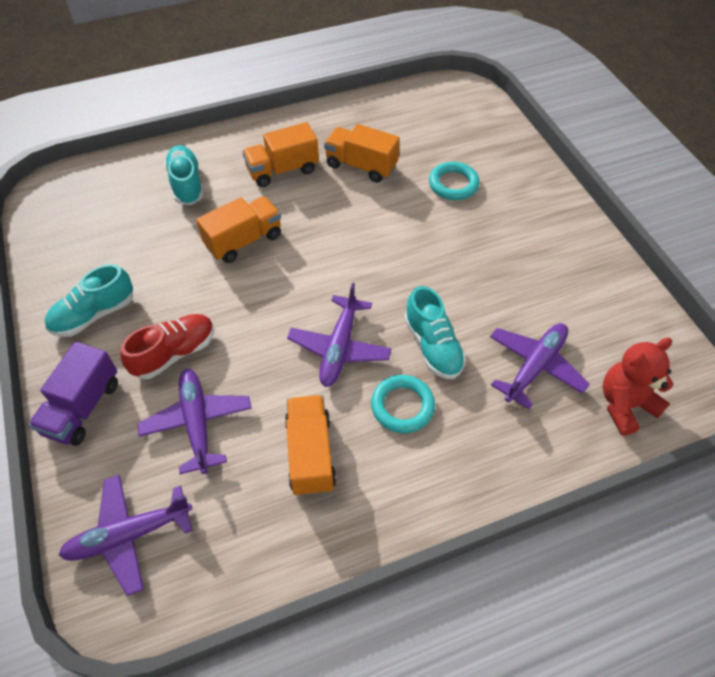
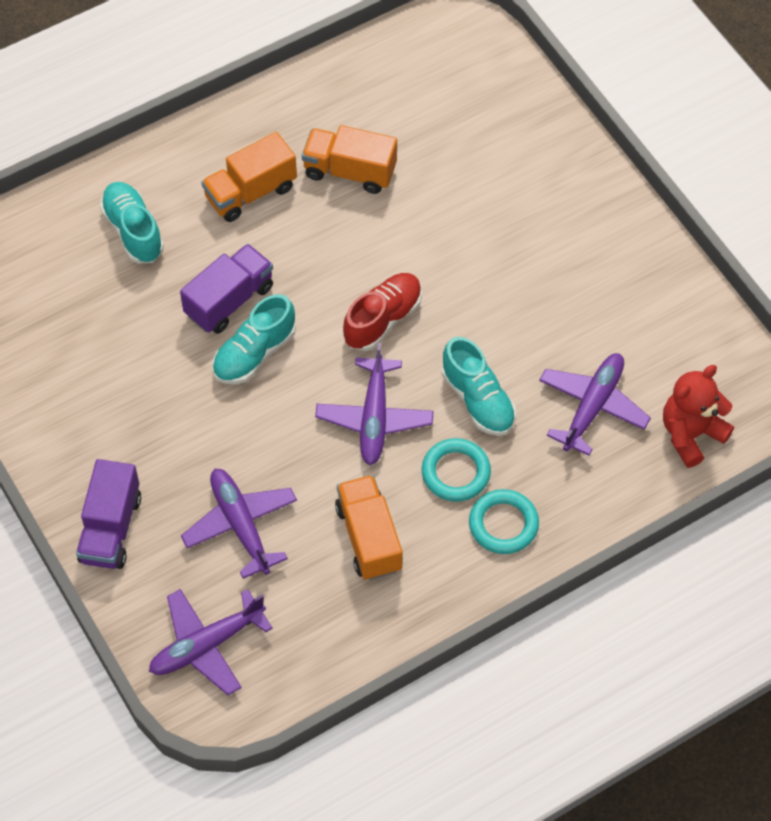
camera: 10 degrees left, 5 degrees up
(94, 315) = (82, 422): turquoise shoe -> turquoise shoe (254, 353)
(174, 353) = (191, 453): red shoe -> red shoe (383, 319)
(244, 241) = (229, 300): orange truck -> purple truck
(453, 184) = (471, 182): turquoise ring -> turquoise ring (503, 524)

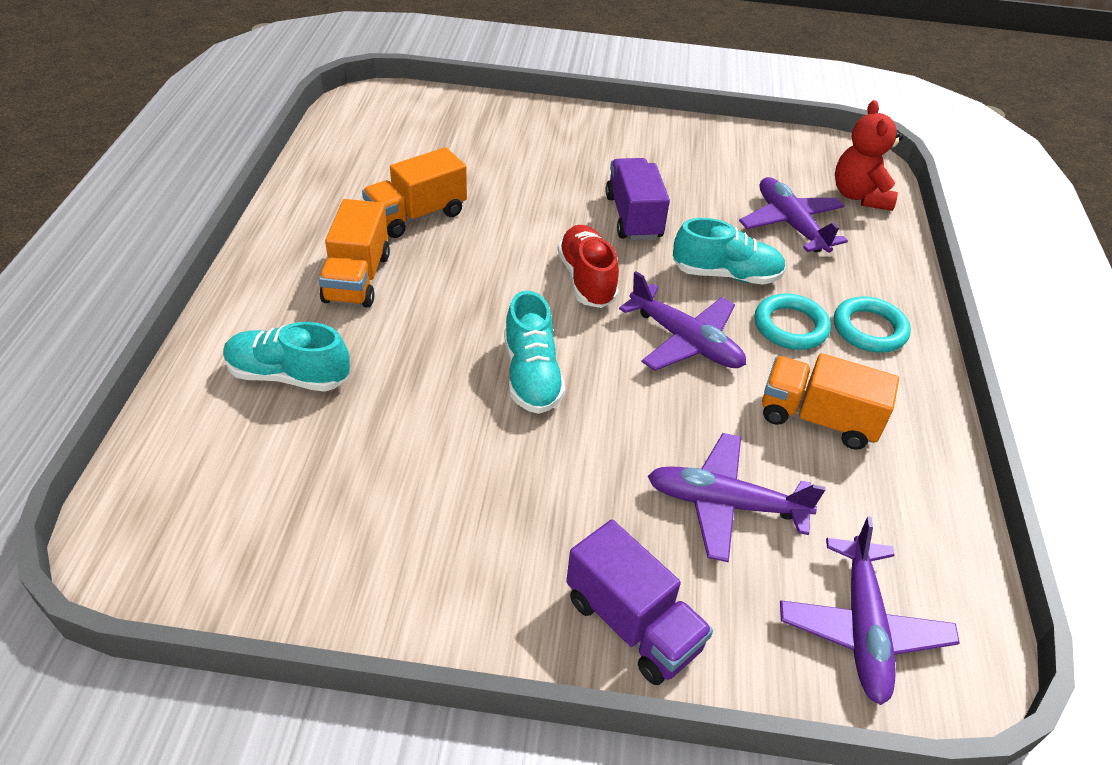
camera: 55 degrees left, 15 degrees down
(229, 300) = (453, 358): purple truck -> purple truck (633, 217)

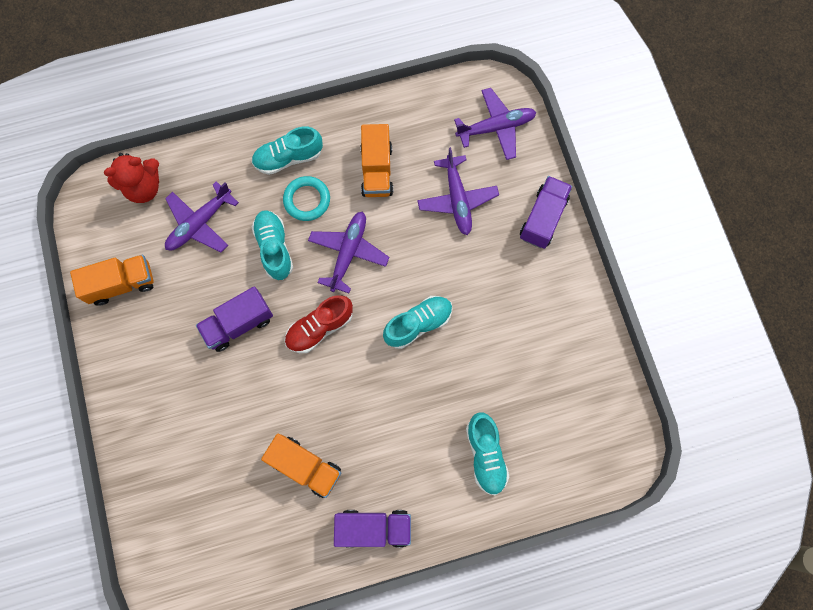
camera: 110 degrees left, 30 degrees up
(296, 244) = (374, 528): none -> purple truck
(357, 278) = (387, 467): orange truck -> orange truck (122, 284)
(869, 329) = (288, 158): turquoise ring -> turquoise shoe

